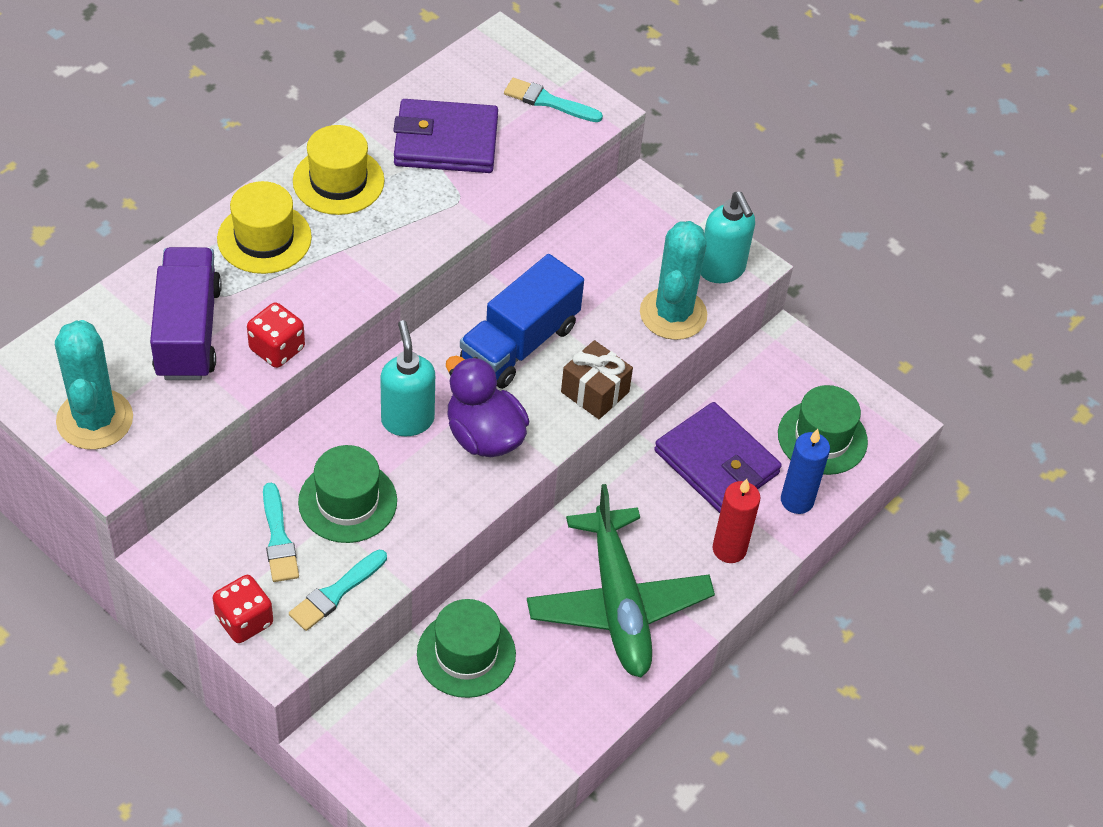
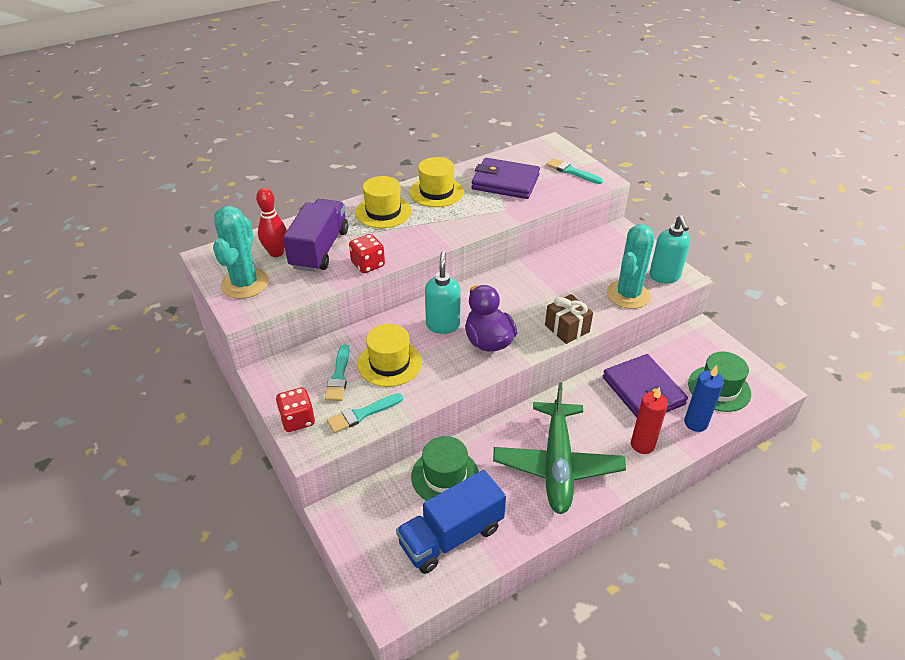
camera: 20 degrees right, 10 degrees down
(120, 351) = (276, 253): none -> red bowling pin
(347, 501) = (389, 363): green hat -> yellow hat
(520, 344) = (525, 296): blue truck -> blue truck (451, 536)

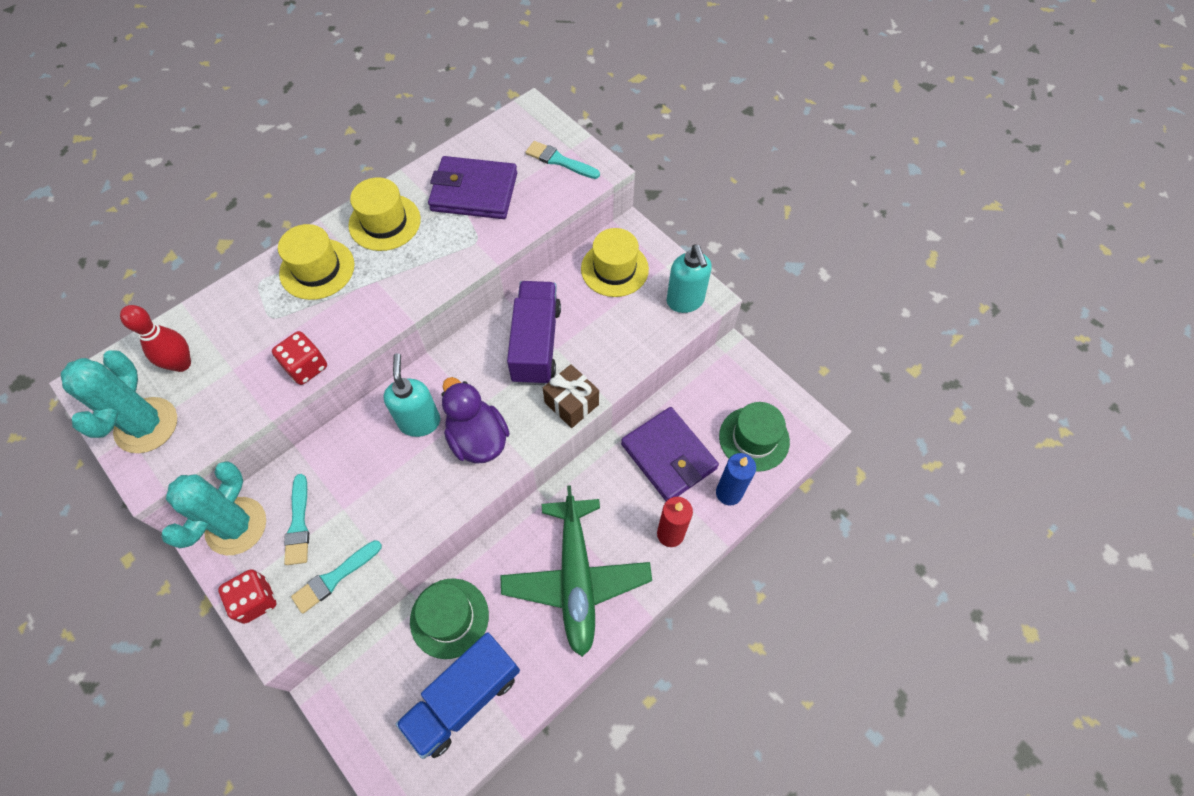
camera: 10 degrees left, 20 degrees up
(319, 249) = (239, 349): purple truck -> purple truck (536, 344)
(389, 363) = (359, 493): yellow hat -> yellow hat (614, 269)
(628, 295) = (642, 337): turquoise cactus -> turquoise cactus (236, 526)

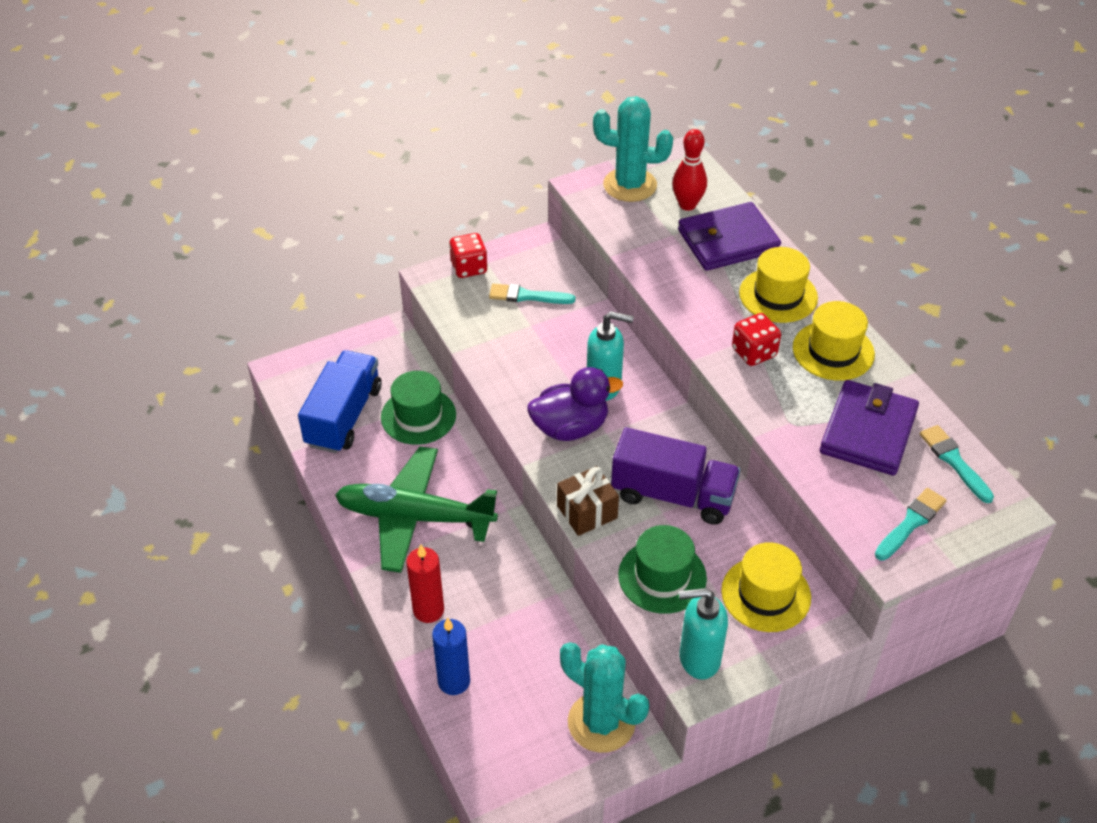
camera: 105 degrees right, 15 degrees down
(236, 526) = (540, 259): turquoise cactus -> turquoise cactus (601, 722)
(306, 367) = (660, 280): red dice -> red dice (754, 352)
(334, 578) = (468, 314): turquoise brush -> turquoise brush (954, 461)
(464, 698) = (344, 416): blue truck -> blue truck turned 45 degrees clockwise
(668, 456) = (519, 633): purple wallet -> purple wallet (728, 241)
(754, 439) = (512, 731): green hat -> green hat (662, 576)

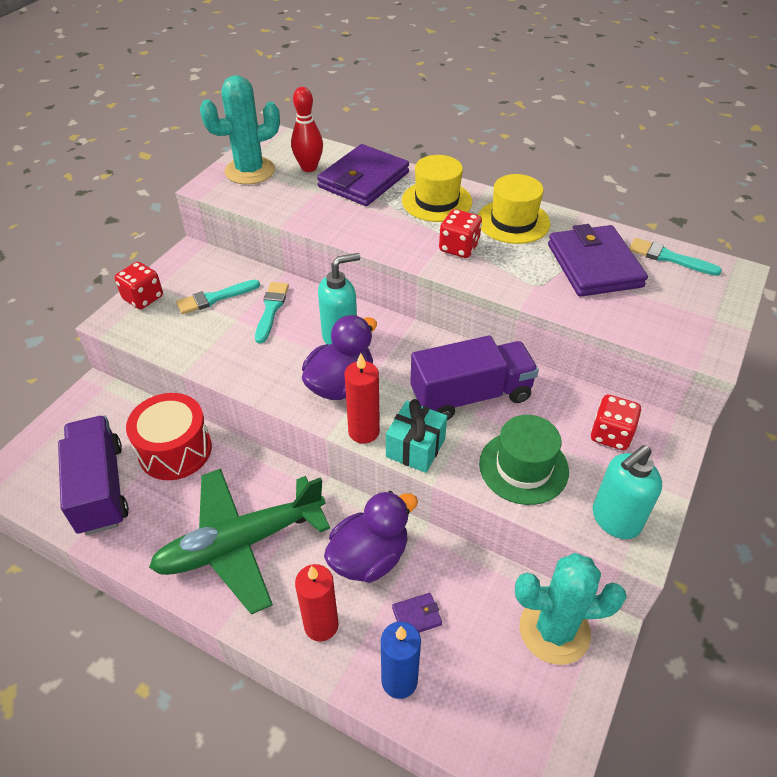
camera: 35 degrees left, 0 degrees up
(344, 416) = (100, 488): blue truck -> purple truck
(418, 416) = (175, 450): green hat -> red drum
(503, 584) = (369, 557): none -> purple duck
(503, 647) = (416, 616): none -> purple wallet
(556, 476) = (364, 432): none -> red candle
(587, 512) = (415, 448): brown gift -> turquoise gift
(766, 594) = (611, 435): yellow hat -> red dice
(911, 523) = (689, 314): turquoise brush -> turquoise brush (271, 309)

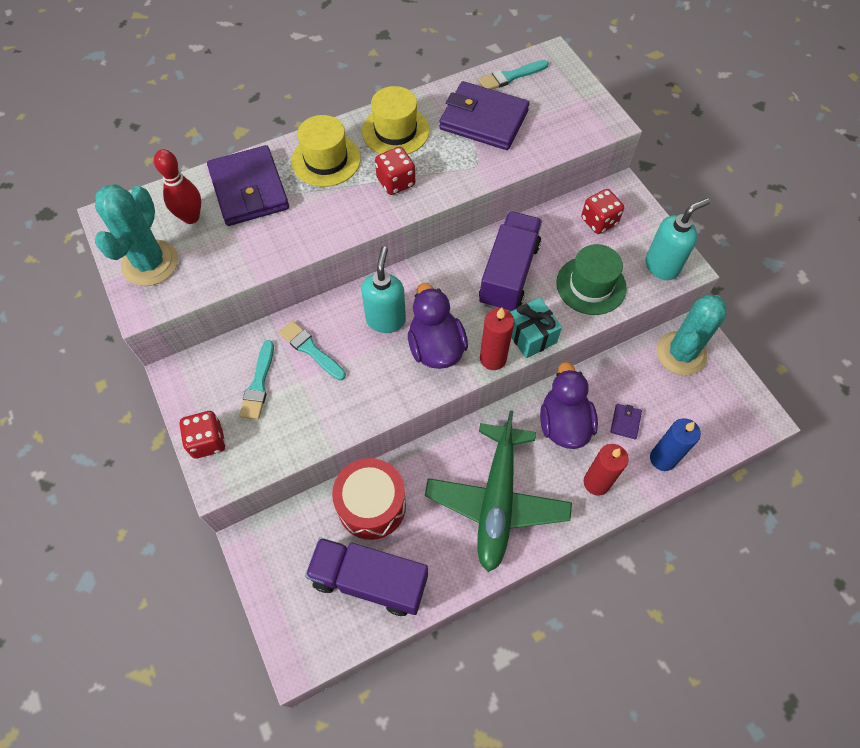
camera: 55 degrees left, 15 degrees up
(615, 520) = (662, 266): turquoise soap dispenser -> turquoise soap dispenser turned 120 degrees counterclockwise

